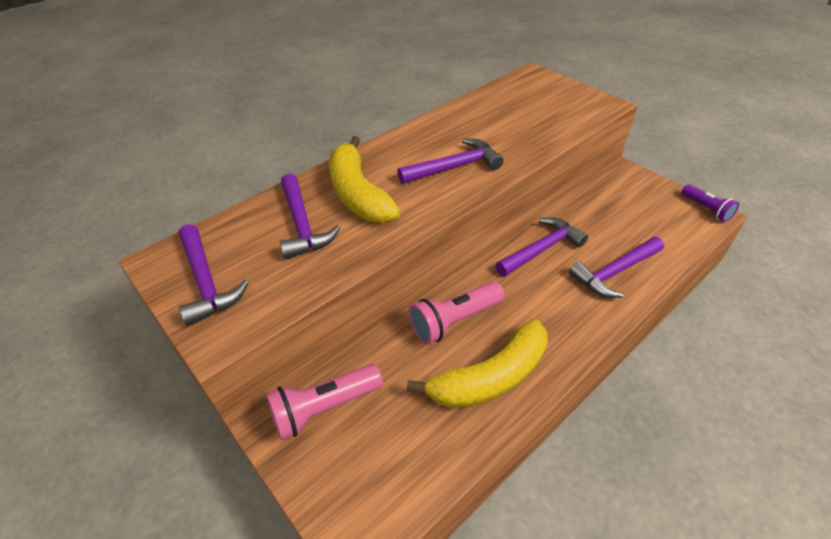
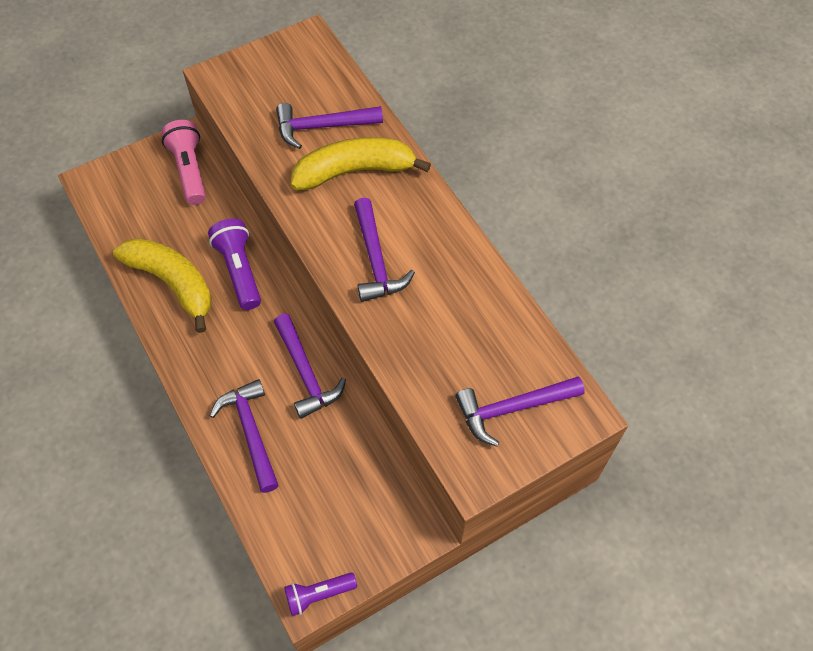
camera: 100 degrees right, 15 degrees up
(206, 281) = (274, 66): purple hammer -> purple hammer (512, 408)
(454, 321) = (239, 270): pink flashlight -> purple flashlight
(490, 377) = (173, 283): yellow banana -> yellow banana turned 150 degrees clockwise

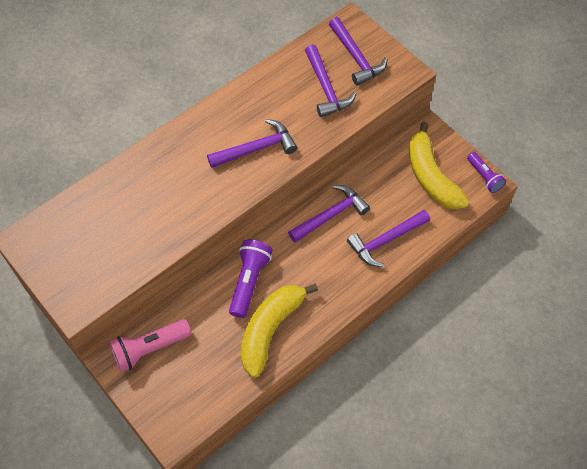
camera: 100 degrees left, 0 degrees up
(239, 270) = (249, 281): purple flashlight -> purple flashlight turned 135 degrees clockwise
(322, 127) = (129, 208): purple hammer -> purple hammer (326, 88)
(355, 171) = (174, 176): yellow banana -> yellow banana (431, 176)

